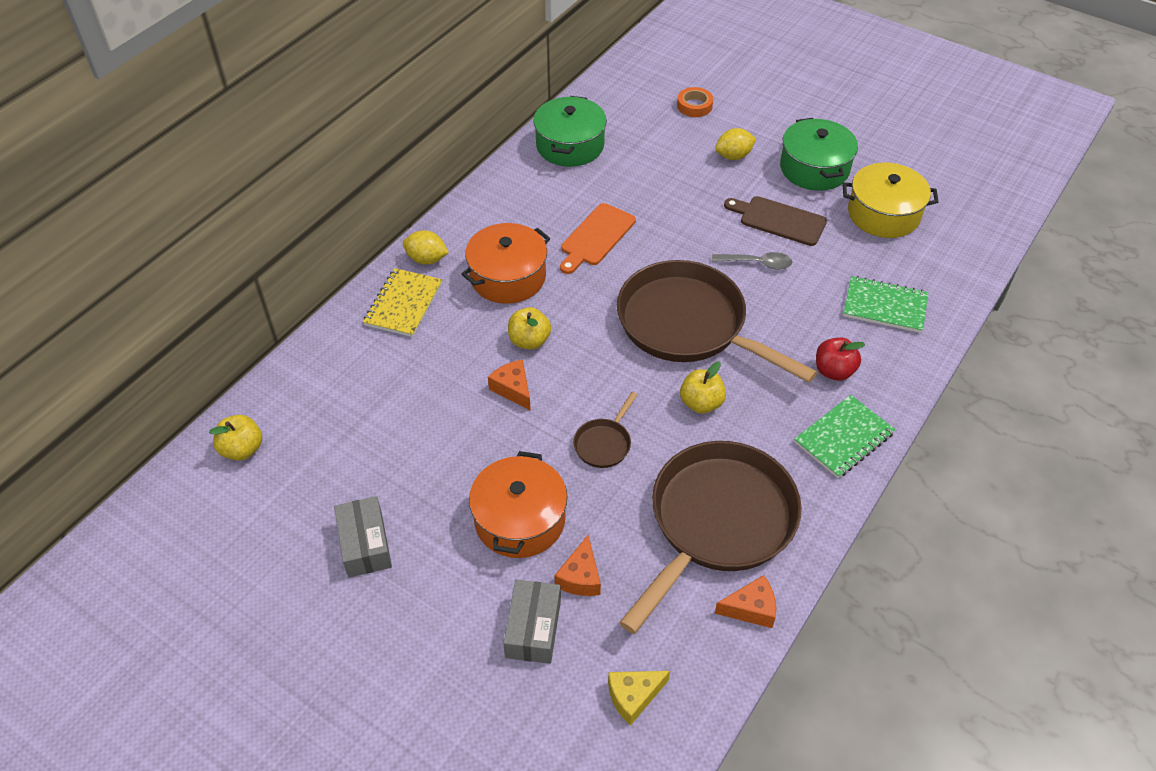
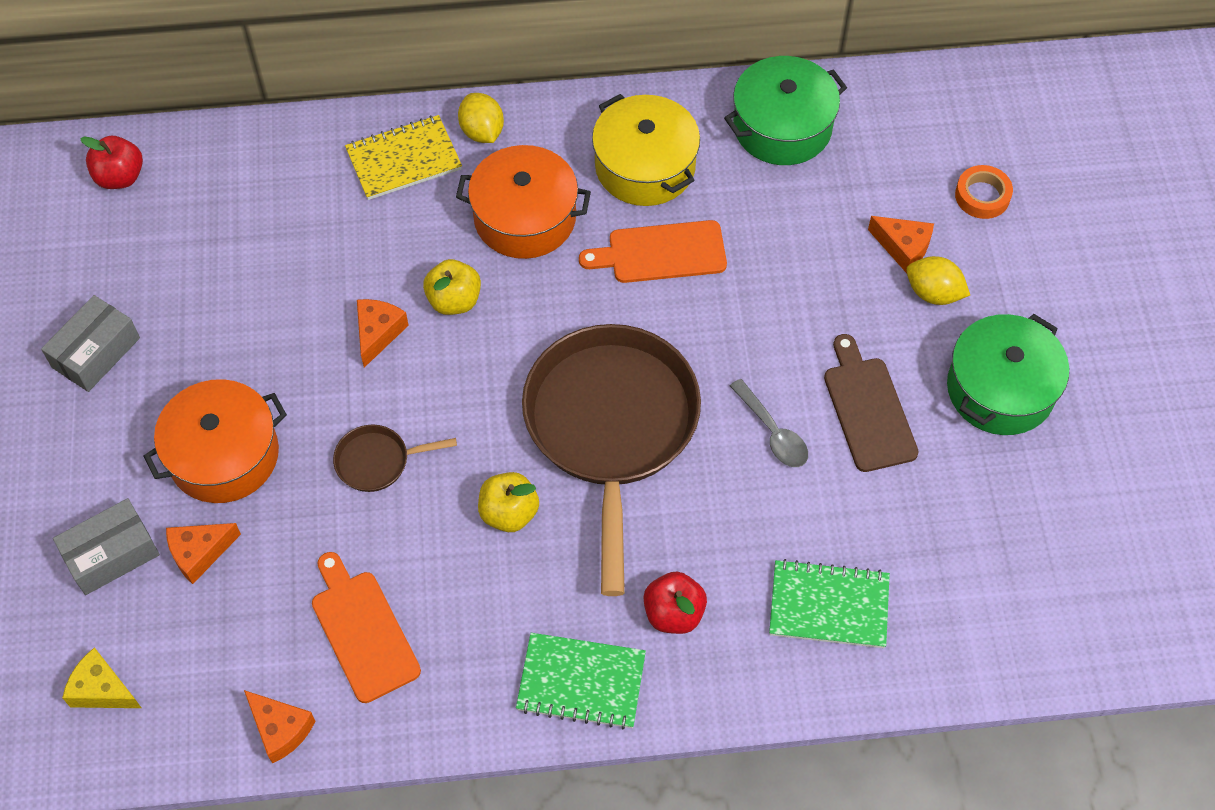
camera: 50 degrees right, 10 degrees up
(242, 449) = (120, 177): yellow apple -> red apple
(694, 149) = (903, 247): none -> orange cheese
(717, 522) = (362, 631): brown pan -> orange cutting board
(883, 214) = (993, 512): yellow pot -> yellow pot (645, 166)
(885, 306) = (828, 606): green notebook -> green notebook turned 60 degrees counterclockwise

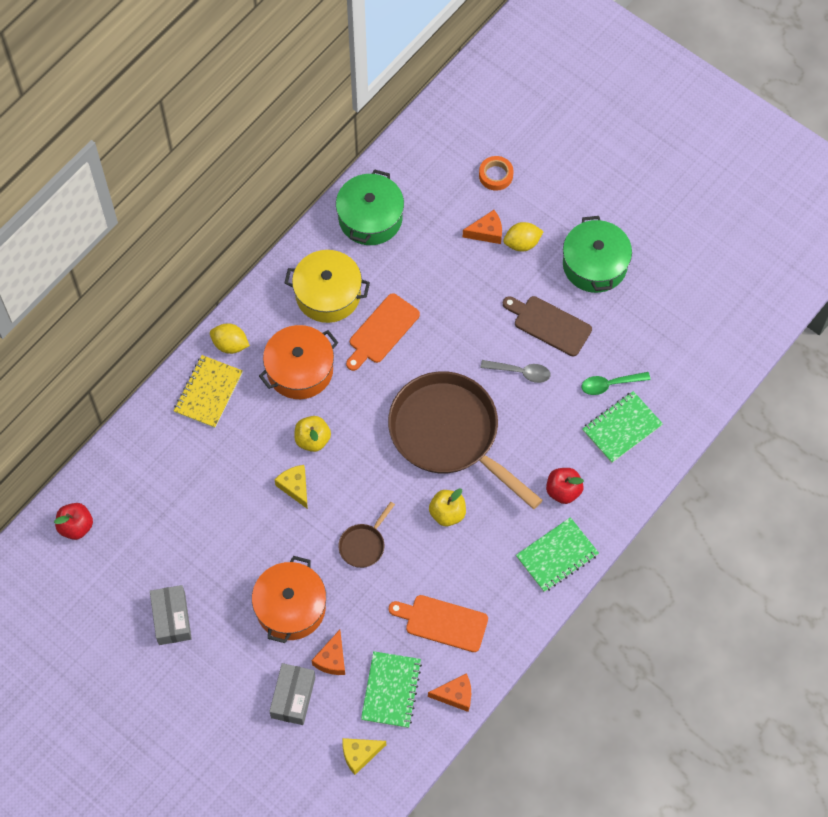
camera: 45 degrees left, 5 degrees up
(219, 651) = (391, 690): none -> green notebook
(378, 333) = (295, 487): orange cheese -> yellow cheese
(869, 542) = (610, 384): none -> green spoon

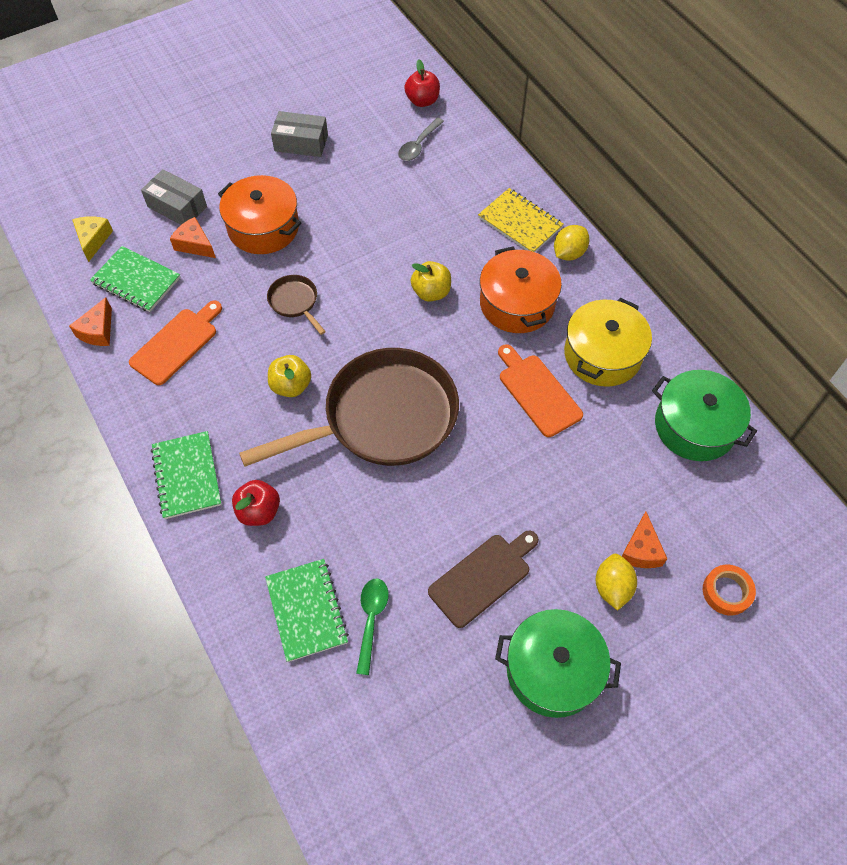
camera: 110 degrees right, 5 degrees down
(295, 487) = (385, 264): yellow cheese -> none
(520, 372) = (430, 519): grey spoon -> grey spoon (418, 145)

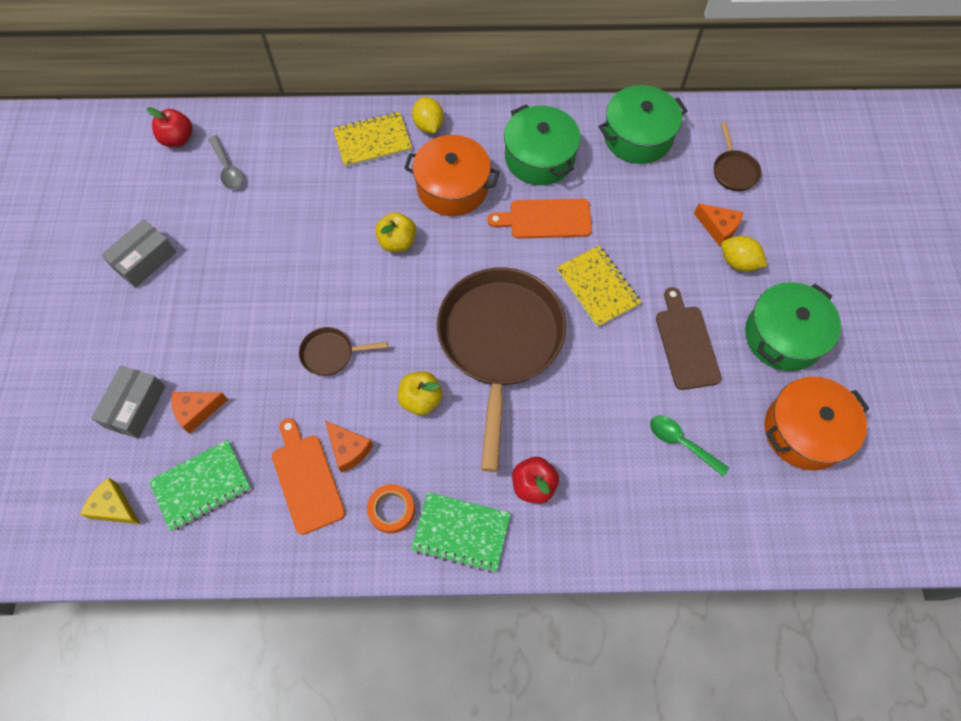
camera: 60 degrees left, 5 degrees up
(98, 331) = (238, 549): orange cheese -> orange cheese (348, 449)
(177, 207) = (135, 407): grey box -> grey box turned 45 degrees counterclockwise
(263, 227) = (223, 340): orange pot -> orange pot (804, 431)
(306, 610) = (648, 489): green notebook -> none
(493, 470) = (597, 287): none -> yellow notebook
(602, 354) = (539, 157): yellow pot -> green pot
(725, 535) = (734, 171): none -> brown pan
(726, 592) = (776, 195): orange tape -> orange tape (391, 510)

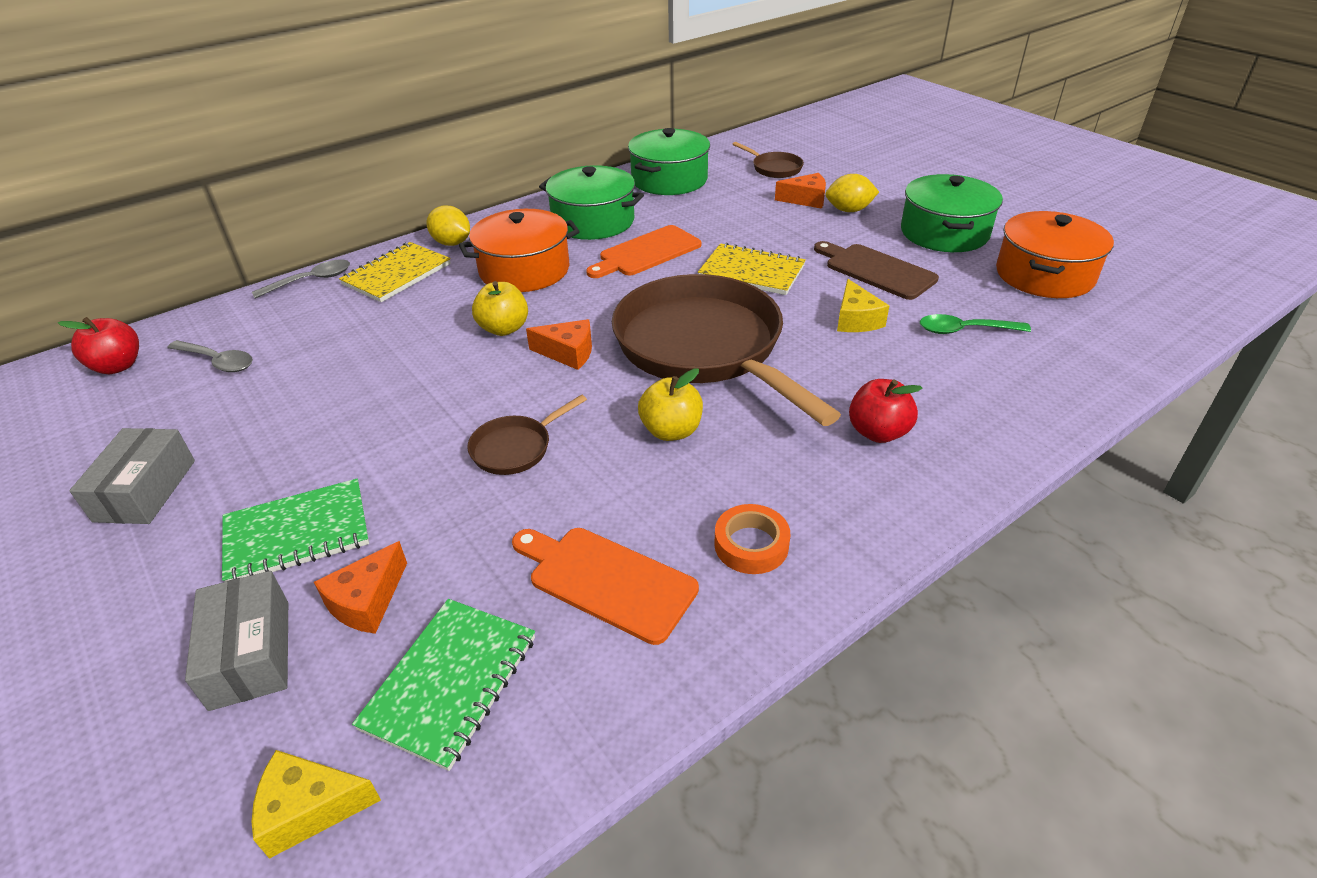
camera: 35 degrees left, 25 degrees down
(319, 115) = (311, 281): none -> grey spoon
(348, 449) = (631, 519): orange cheese -> orange cheese (568, 353)
(461, 532) = (856, 515): green notebook -> green notebook (297, 533)
(620, 382) = (856, 319): none -> yellow cheese

